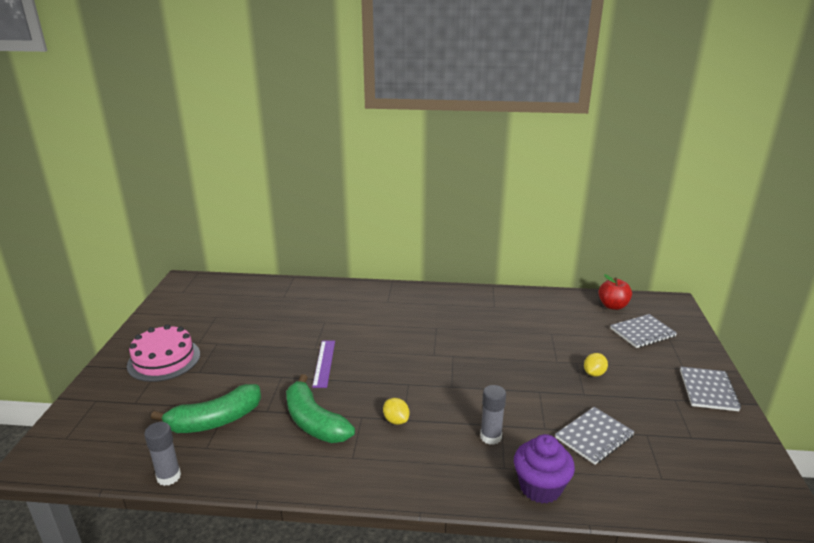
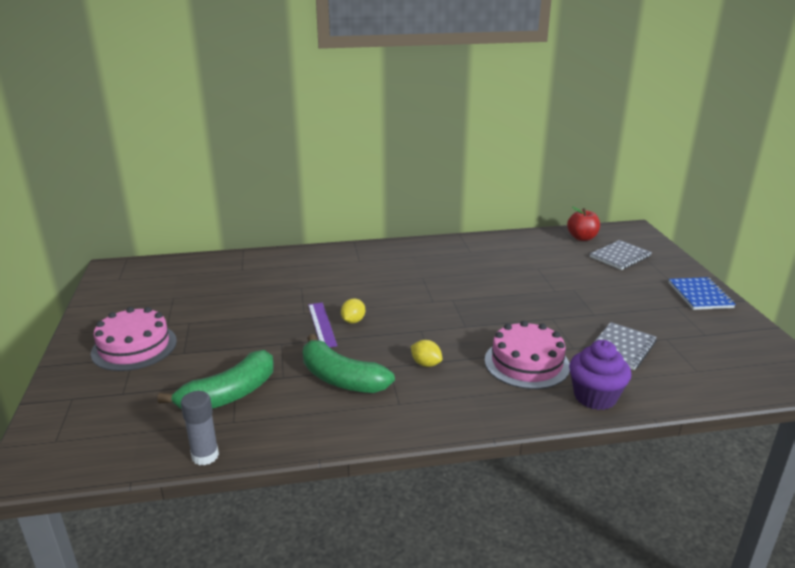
camera: 15 degrees left, 0 degrees up
(490, 437) = (526, 363): grey glue stick -> pink cake
(594, 373) = (594, 296): yellow lemon -> yellow lemon (353, 321)
(708, 390) = (700, 295): grey notebook -> blue notebook

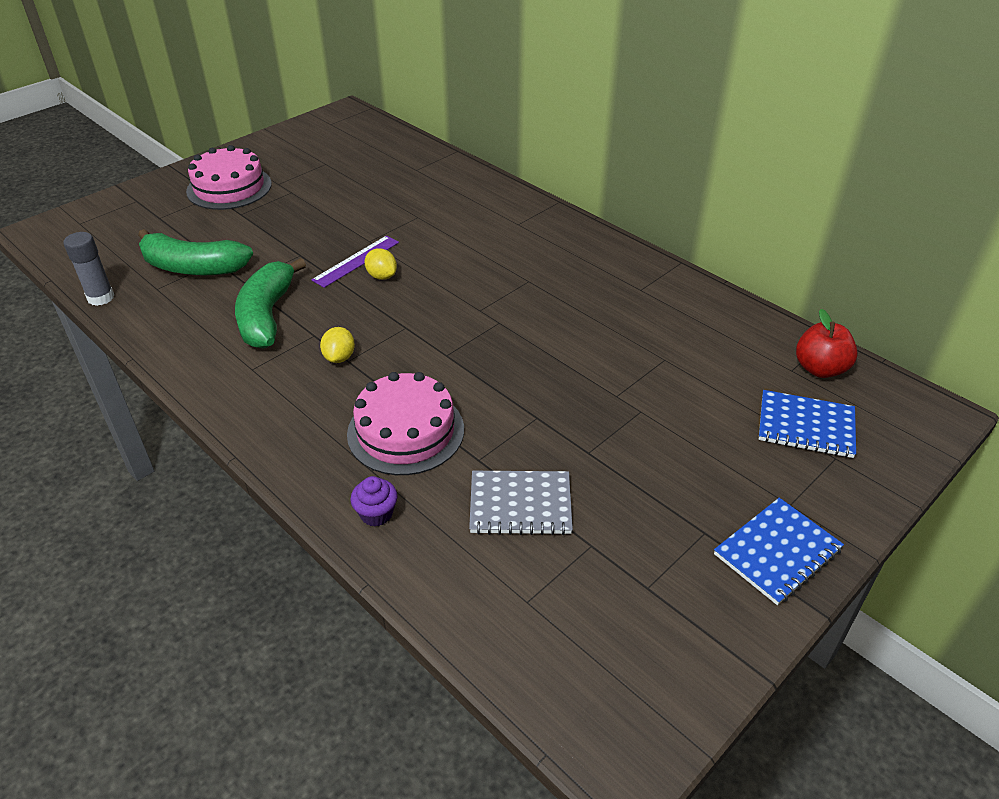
camera: 55 degrees right, 15 degrees up
(353, 321) = (382, 276): yellow lemon -> yellow lemon turned 60 degrees clockwise
(595, 397) = (376, 514): purple cupcake -> purple cupcake, size x0.55
(620, 256) = (805, 426): grey notebook -> blue notebook

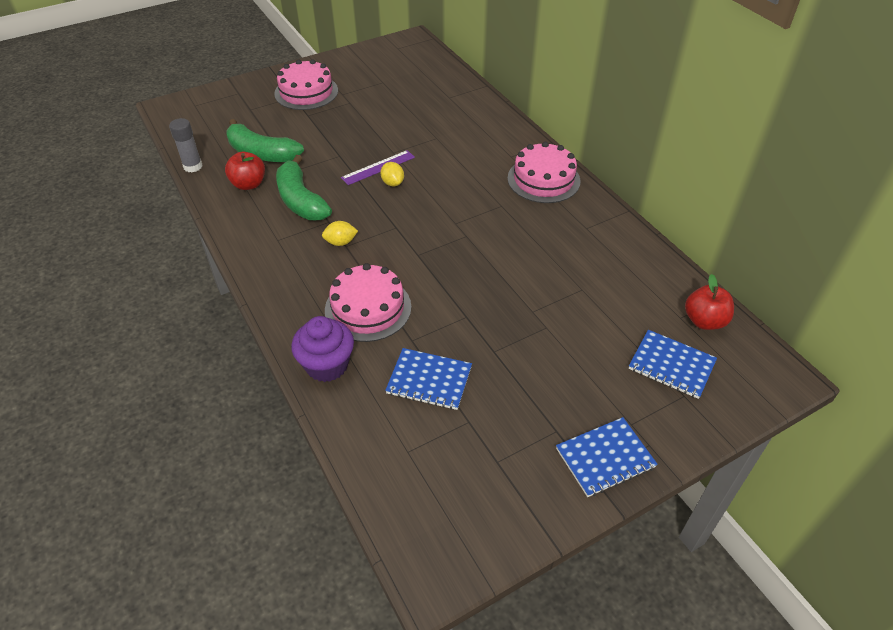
camera: 15 degrees right, 5 degrees up
(188, 307) = (248, 184): none -> red apple
(267, 315) = (300, 200): green banana -> green banana turned 45 degrees counterclockwise
(339, 357) = (340, 242): yellow lemon -> yellow lemon turned 60 degrees clockwise
(376, 514) = (327, 365): purple cupcake -> purple cupcake, size x1.81
(520, 505) = (429, 380): grey notebook -> blue notebook
(567, 244) = (543, 179): none -> pink cake

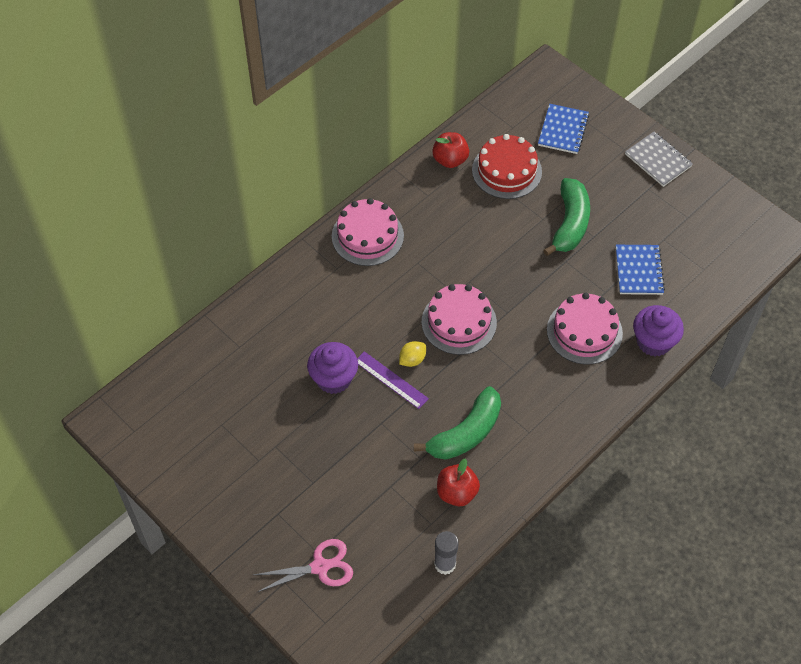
camera: 105 degrees left, 10 degrees up
(237, 109) = (320, 567): none -> pink scissors
(262, 153) = (400, 502): green banana -> green banana (570, 224)
(306, 92) = (264, 502): pink cake -> pink cake (459, 322)
(340, 242) = (513, 377): yellow lemon -> none
(395, 138) = (334, 379): none -> purple cupcake
(605, 458) = (658, 160): blue notebook -> grey notebook
(611, 296) = (506, 171): none -> red cake
(704, 321) = (511, 113): red apple -> red apple (450, 160)

